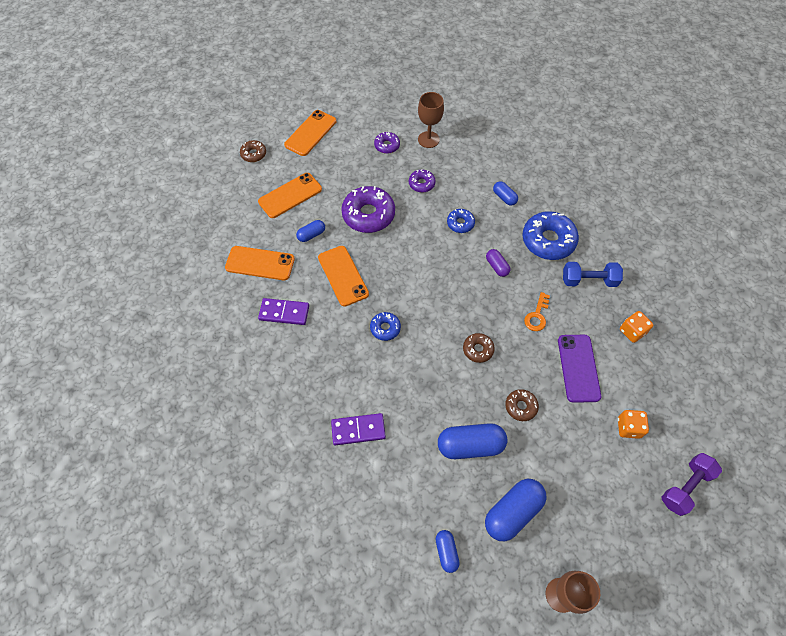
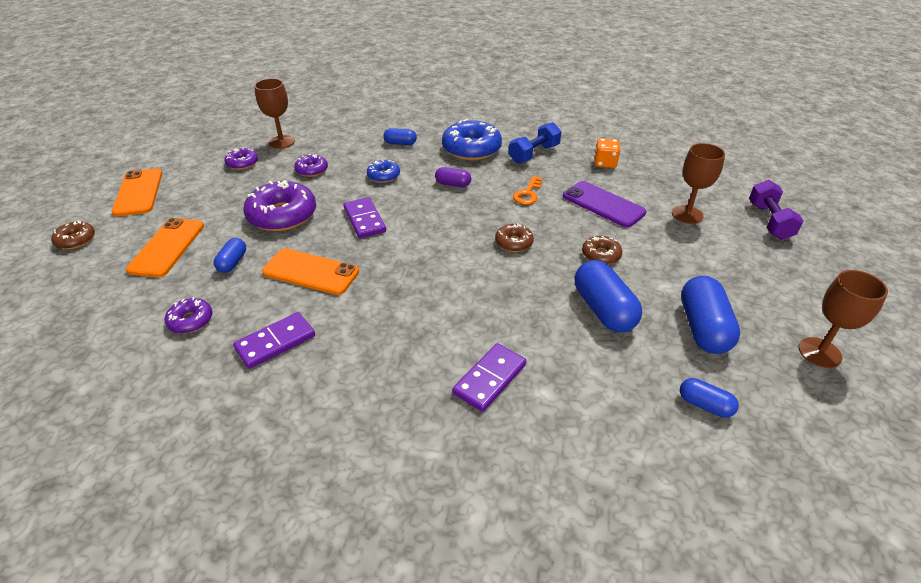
camera: 45 degrees left, 20 degrees down
(260, 263) = (191, 321): orange phone -> purple donut
(385, 328) = (409, 282): blue donut -> none
(410, 256) = (364, 220): none -> purple domino
(470, 445) = (603, 309): blue capsule -> blue capsule turned 60 degrees counterclockwise
(537, 315) = (527, 194): orange key -> orange key turned 45 degrees clockwise
(628, 427) = (687, 214): orange dice -> brown goblet

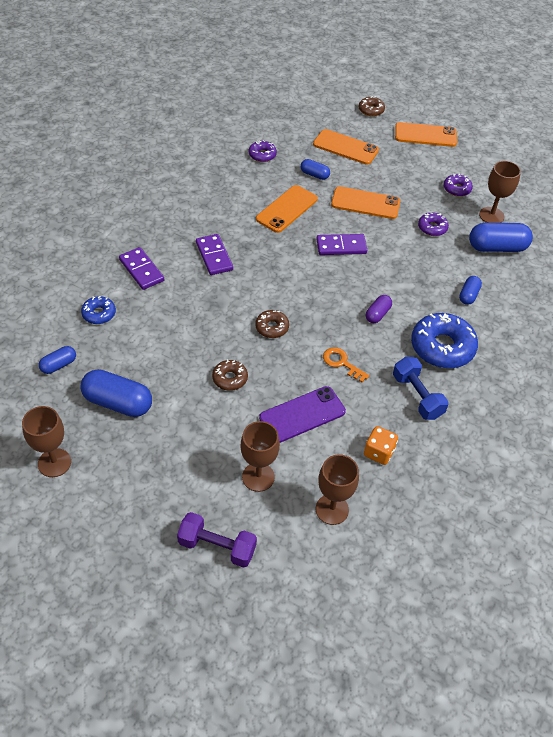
camera: 105 degrees right, 10 degrees up
(275, 342) = (224, 186): purple domino -> purple domino (214, 256)
(282, 215) = (365, 203): purple donut -> orange phone
(383, 176) = (408, 271): blue donut -> blue donut (99, 314)
(603, 309) = (168, 351): blue capsule -> blue capsule (497, 247)
(676, 175) = (332, 509): none -> brown goblet

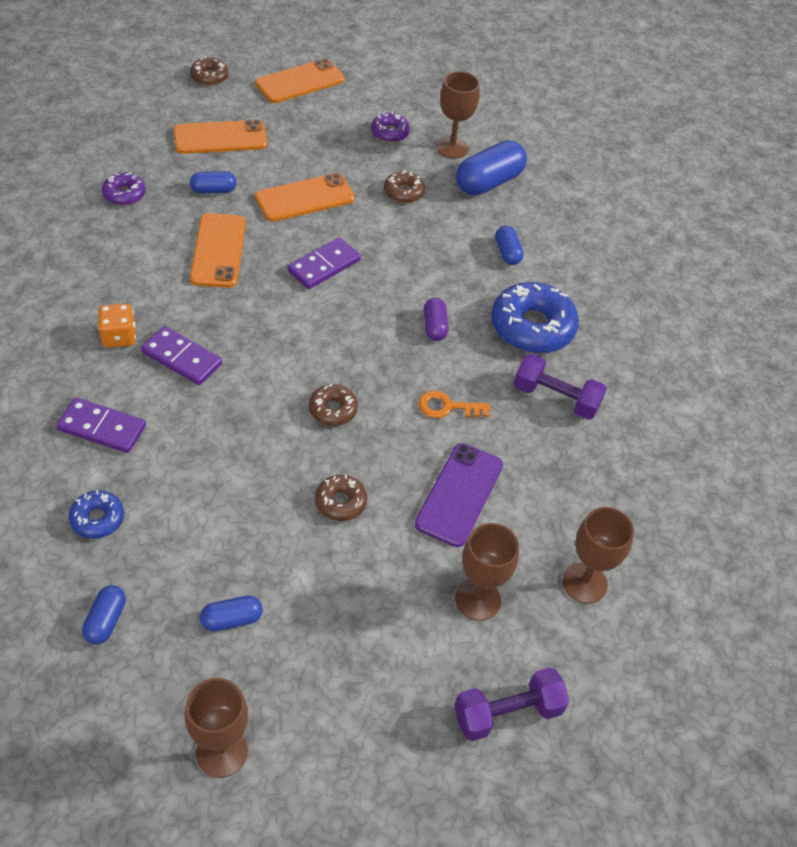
camera: 40 degrees left, 0 degrees up
(118, 403) = (232, 619): blue capsule -> blue capsule, size x0.54
(378, 452) = (573, 486): orange dice -> orange dice (119, 337)
(417, 396) = (555, 398): blue dumbbell -> purple dumbbell
(432, 228) = (403, 192): purple donut -> brown donut

